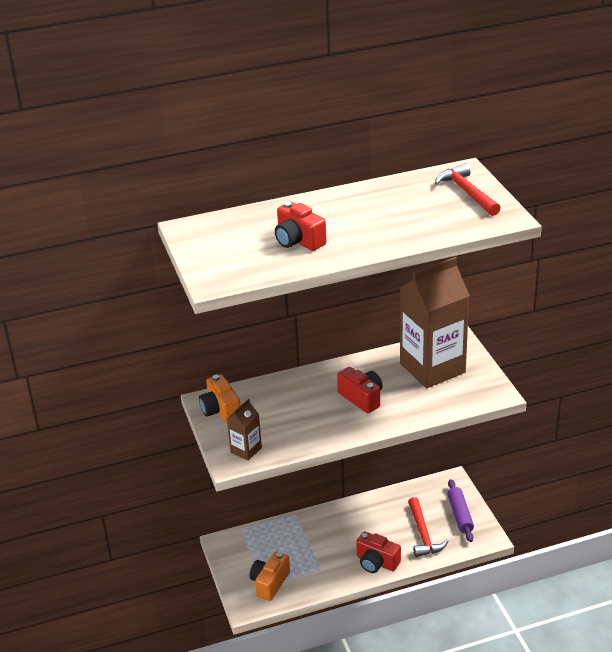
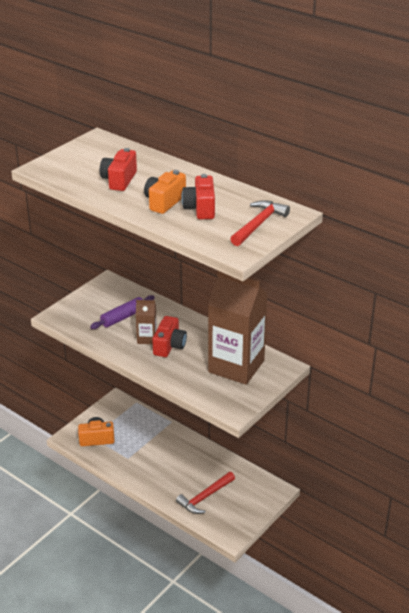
camera: 55 degrees right, 0 degrees up
(220, 410) = (103, 291): orange camera -> orange camera (164, 202)
(246, 450) = (71, 317): brown carton -> brown carton (147, 338)
(376, 562) = (156, 484): red camera -> red camera (200, 208)
(460, 515) = (243, 510): purple rolling pin -> purple rolling pin (123, 317)

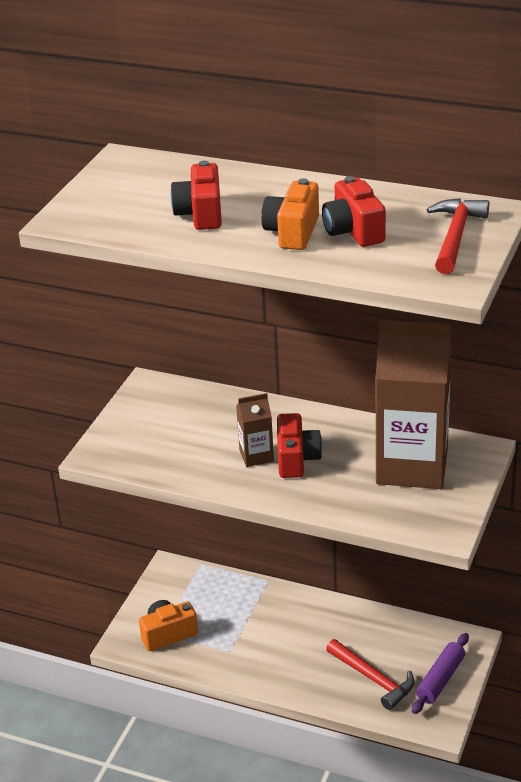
camera: 15 degrees left, 0 degrees up
(123, 317) = (202, 432): purple rolling pin -> purple rolling pin (440, 679)
(205, 497) = (373, 678): red hammer -> red hammer turned 75 degrees counterclockwise

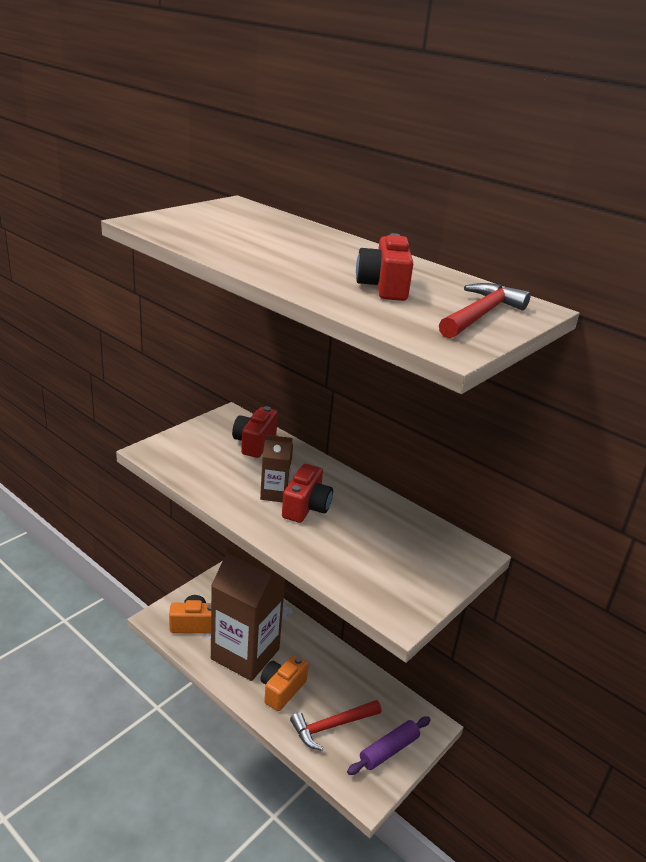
camera: 15 degrees right, 5 degrees down
(201, 214) = (259, 245): red camera -> red camera (254, 443)
(292, 232) = (326, 274): orange camera -> orange camera (282, 690)
(373, 678) = (332, 726): red hammer -> red hammer turned 90 degrees clockwise
(412, 466) = (402, 546): brown carton -> brown carton (245, 654)

